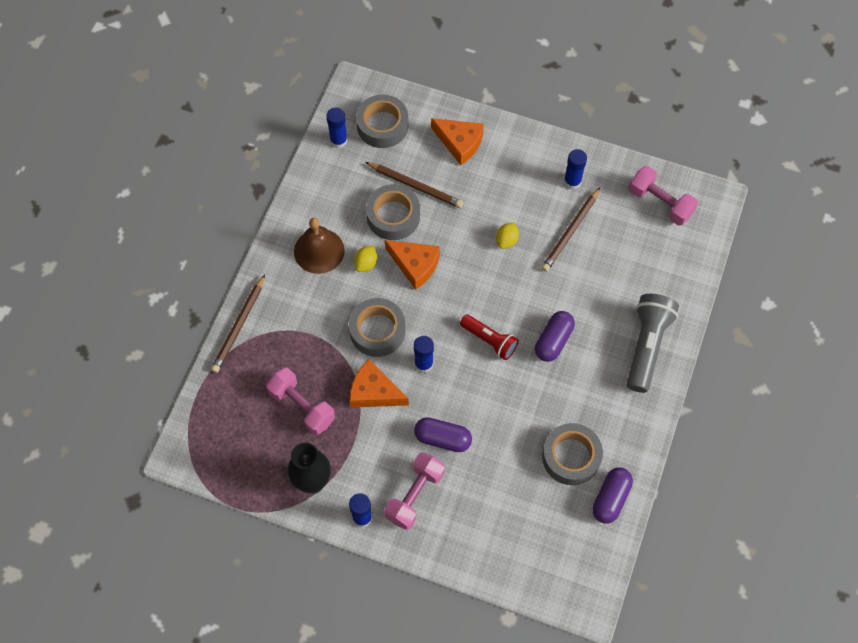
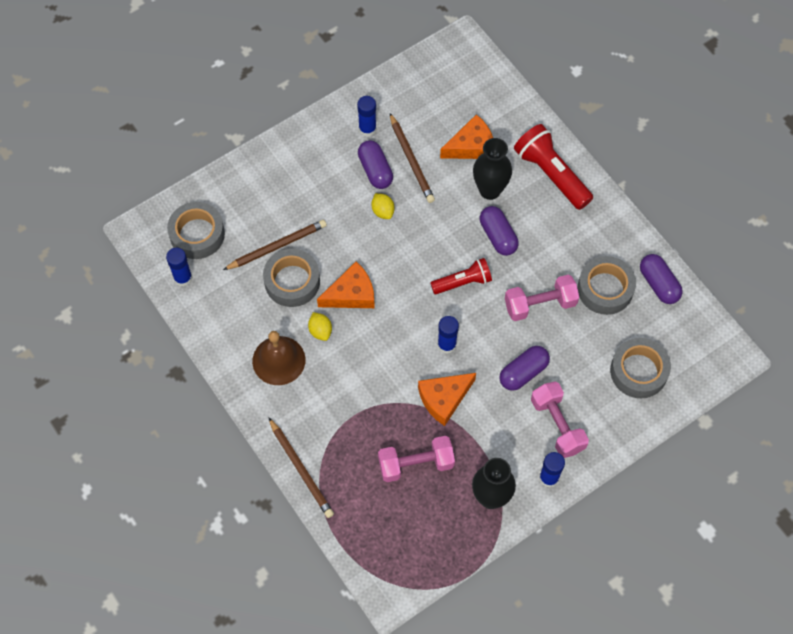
camera: 55 degrees left, 0 degrees up
(377, 331) = (390, 361): grey tape -> grey tape (638, 371)
(459, 143) = (263, 186): orange cheese -> orange cheese (471, 146)
(539, 211) = (375, 170): none -> purple capsule
(591, 308) = (490, 190): none -> black vase
(647, 346) = (551, 174): grey flashlight -> red flashlight
(660, 203) = (436, 81): pink dumbbell -> pink dumbbell (540, 304)

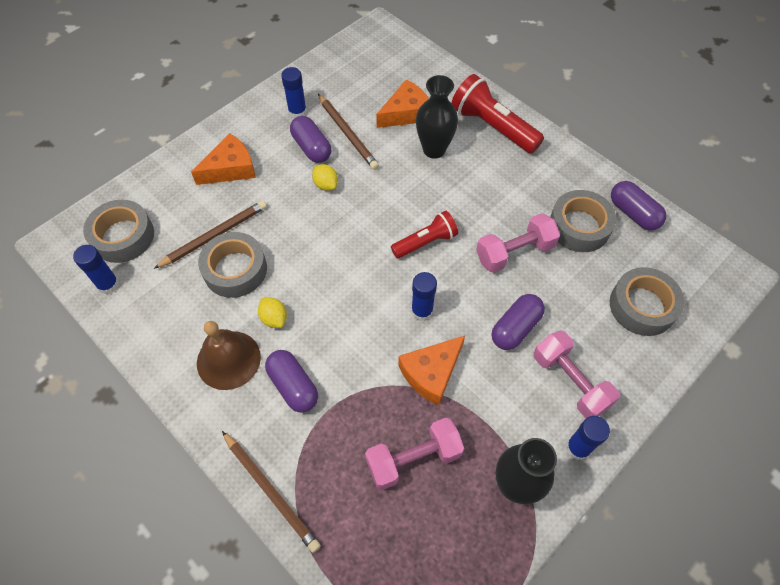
camera: 10 degrees left, 5 degrees down
(351, 294) = (304, 273): orange cheese -> orange cheese (230, 168)
(498, 236) = (453, 191): purple capsule -> purple capsule (293, 386)

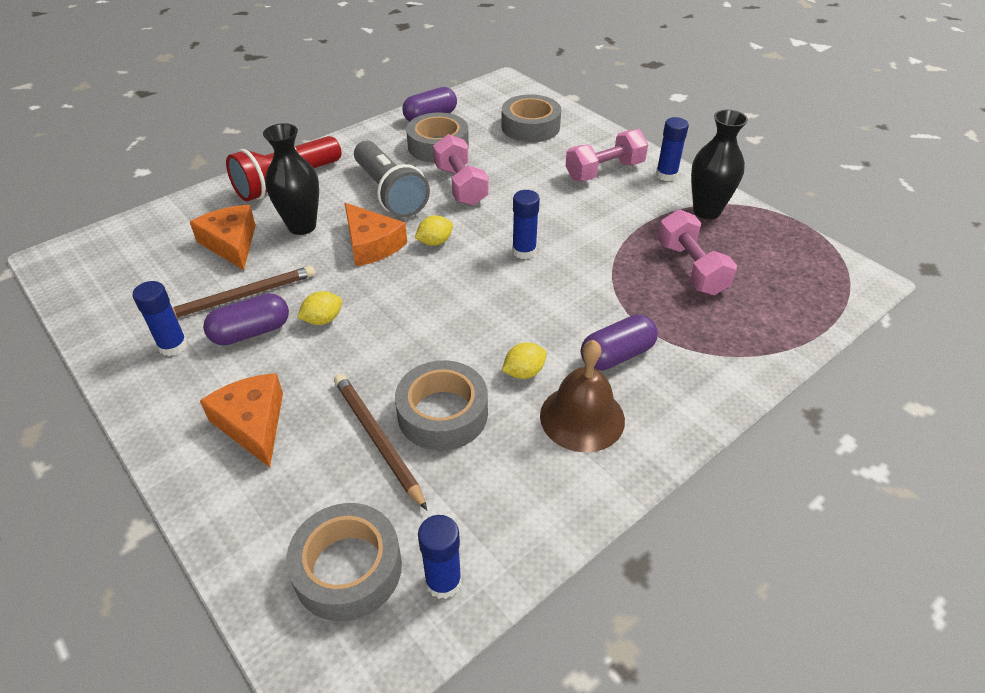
camera: 85 degrees left, 15 degrees down
(271, 491) = (745, 375): brown pencil -> none
(425, 242) = (435, 242): red flashlight -> yellow lemon
(431, 373) = (597, 250): orange cheese -> orange cheese (371, 245)
(491, 200) = (390, 193): none -> grey flashlight
(515, 328) = (548, 194): purple capsule -> none

